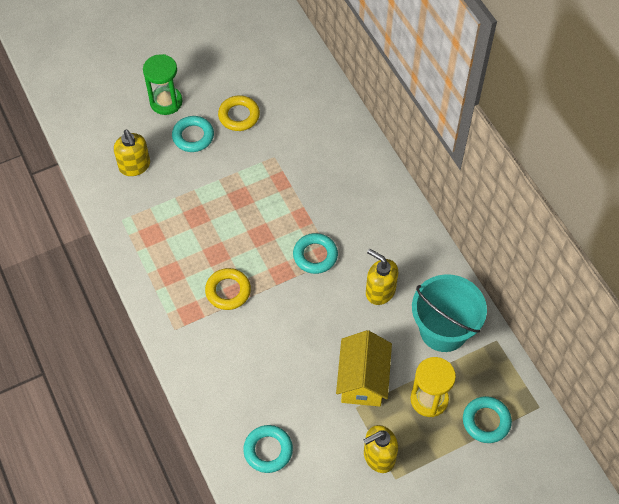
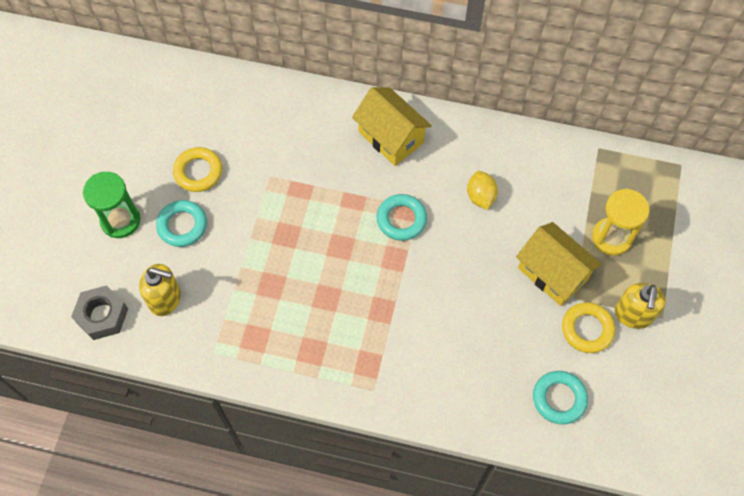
camera: 50 degrees left, 5 degrees up
(94, 142) = (102, 315): none -> grey nut
(228, 291) = (374, 316): yellow ring -> yellow ring (587, 329)
(373, 203) = (391, 137): none -> yellow house
(380, 291) = (480, 196): yellow soap dispenser -> yellow lemon
(443, 330) = (557, 178): turquoise bucket -> none
(486, 421) = (664, 211): turquoise ring -> none

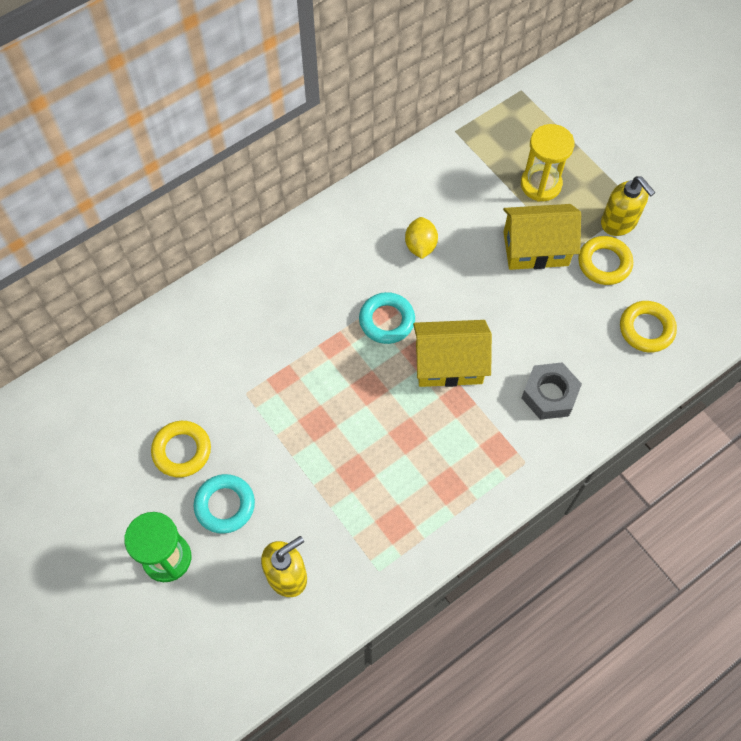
camera: 50 degrees left, 0 degrees up
(102, 315) = (253, 647): grey nut -> grey nut (549, 395)
(391, 137) = (300, 268): yellow house -> yellow house (449, 364)
(480, 196) = (420, 246): yellow lemon -> yellow lemon turned 60 degrees clockwise
(559, 399) = (646, 329): turquoise ring -> yellow ring

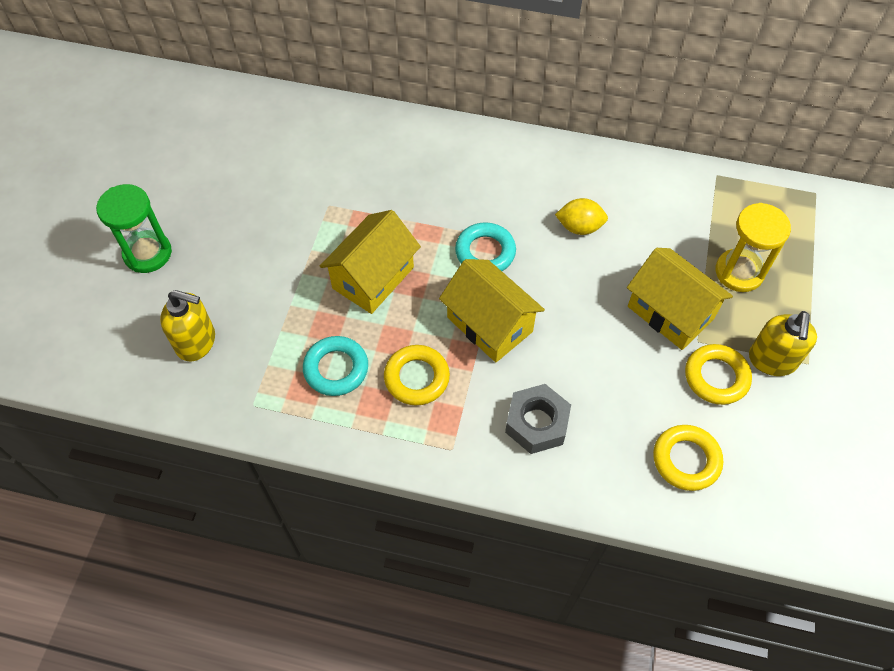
camera: 50 degrees right, 5 degrees down
(182, 451) = (243, 200): yellow ring -> yellow ring (416, 378)
(225, 505) = (221, 259): turquoise ring -> turquoise ring (336, 369)
(341, 410) = (373, 278): none -> yellow house
(420, 246) = (579, 227): yellow lemon -> yellow lemon turned 45 degrees clockwise

